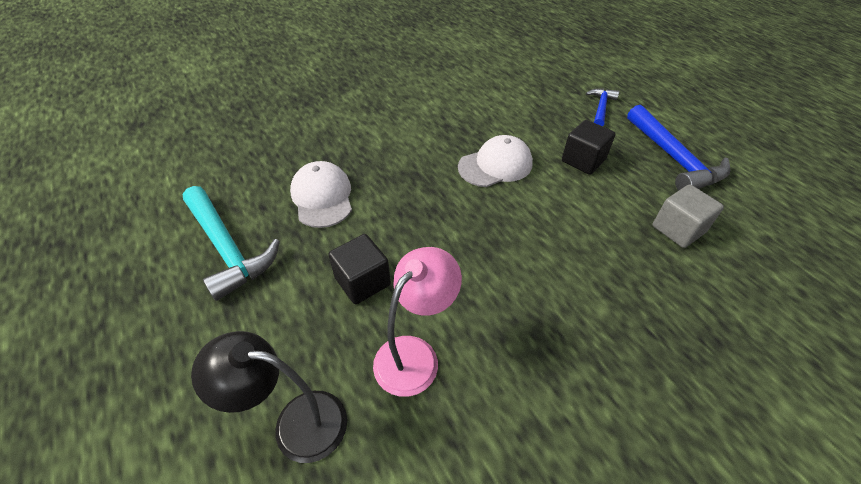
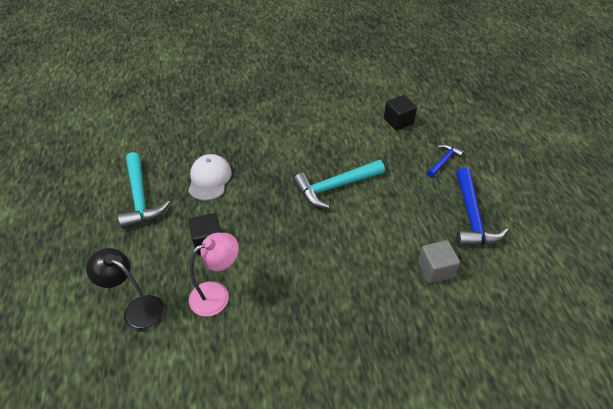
camera: 20 degrees right, 0 degrees up
(495, 165) = (335, 187): white cap -> turquoise hammer
(583, 160) = (401, 200): black cube -> black cube (398, 121)

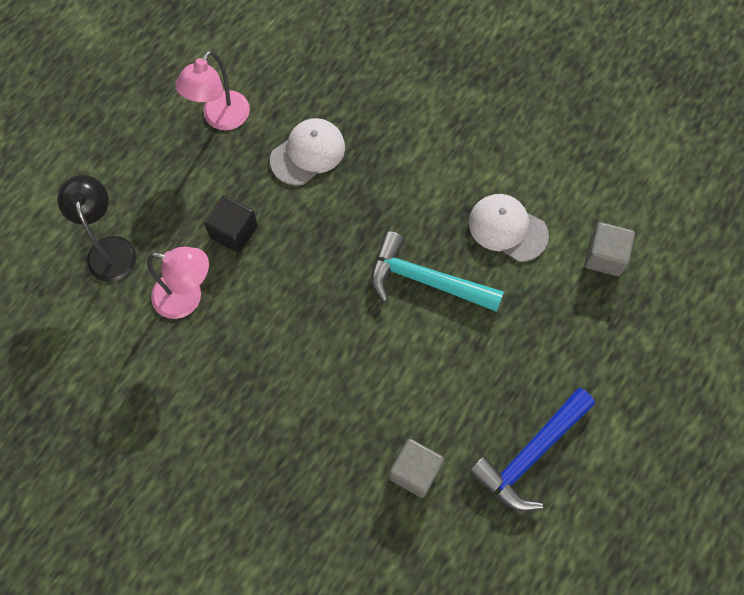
camera: 45 degrees right, 20 degrees up
(140, 198) = (221, 118): turquoise hammer -> pink lamp
(345, 140) = (507, 228): none -> white cap
(398, 121) = (604, 256): black cube -> grey cube
(444, 161) = (590, 359): blue hammer -> none

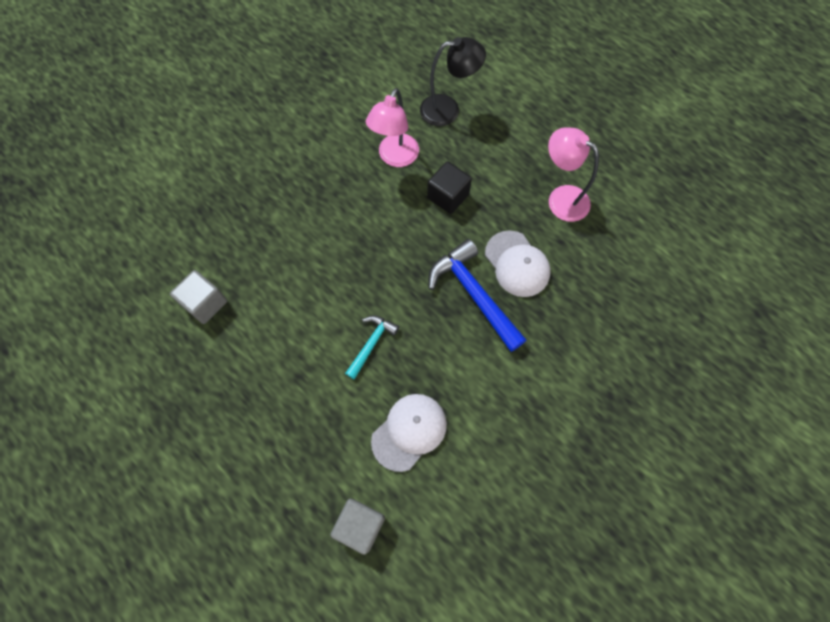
camera: 100 degrees right, 0 degrees up
(426, 280) = (371, 344): turquoise hammer -> turquoise hammer, size x0.56
(530, 455) = (188, 401): blue hammer -> blue hammer (474, 294)

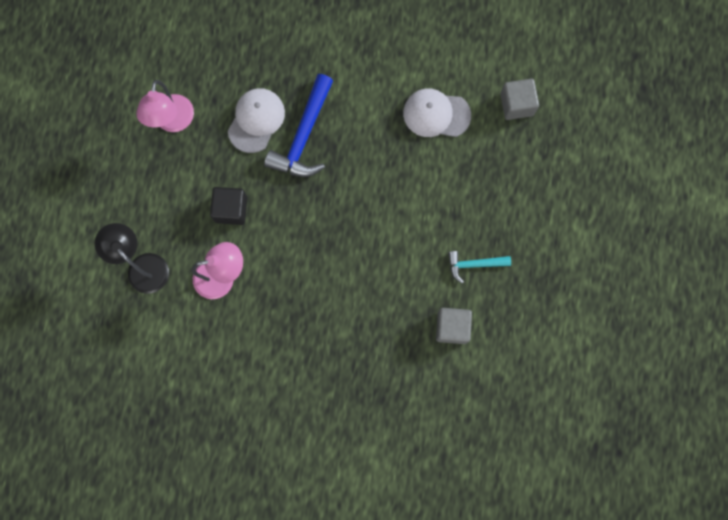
camera: 125 degrees left, 10 degrees up
(371, 344) = (394, 182): turquoise hammer -> turquoise hammer (474, 264)

